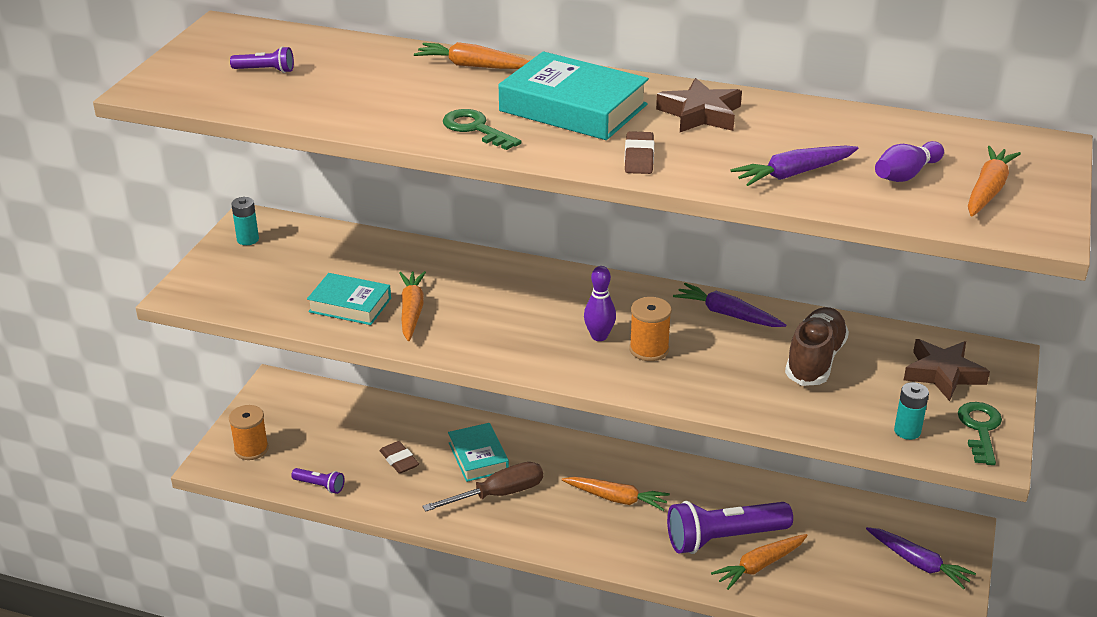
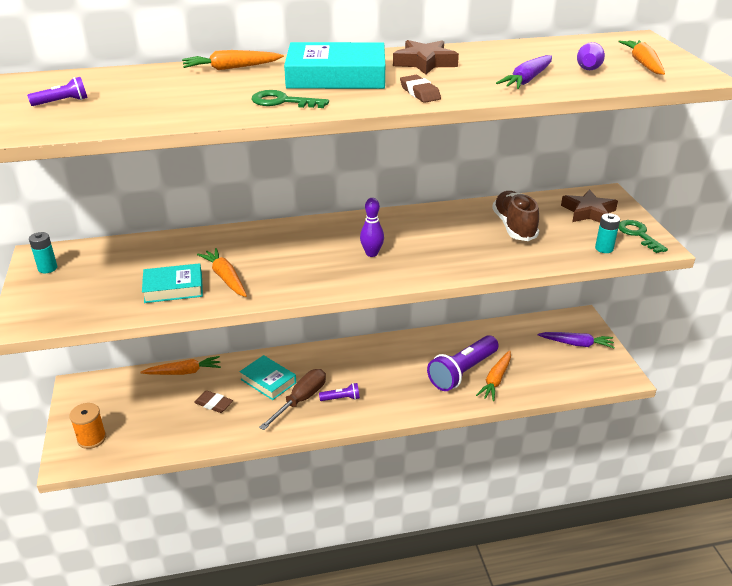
camera: 30 degrees left, 0 degrees up
(320, 486) = (167, 444): purple flashlight -> purple flashlight (341, 398)
(616, 498) = (379, 373): orange carrot -> orange carrot (183, 372)
(649, 349) = (411, 251): orange spool -> none
(727, 314) = (437, 216): purple carrot -> none

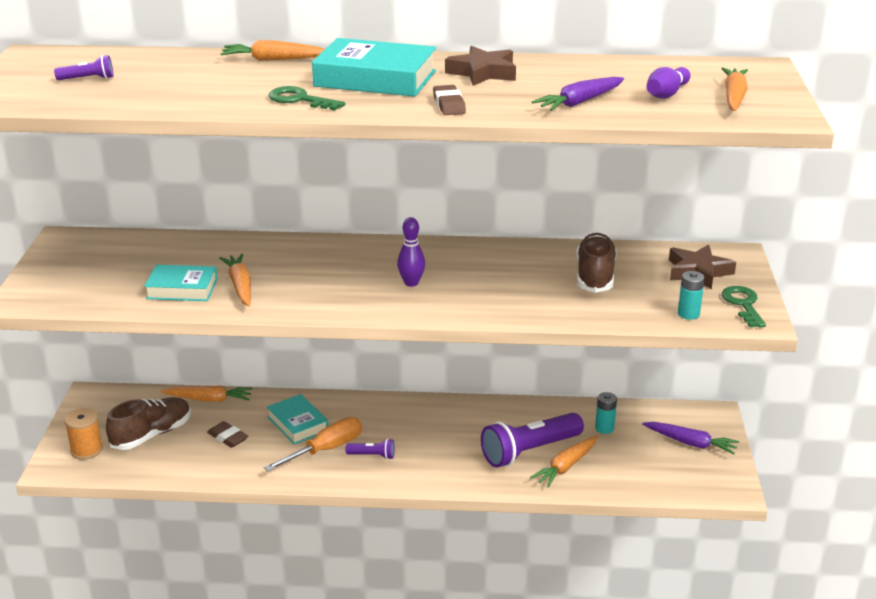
camera: 15 degrees right, 5 degrees down
(47, 268) = (66, 252): turquoise battery -> turquoise battery (604, 428)
(146, 413) = (152, 435): none -> brown shoe
(301, 400) = (326, 449): brown screwdriver -> orange screwdriver

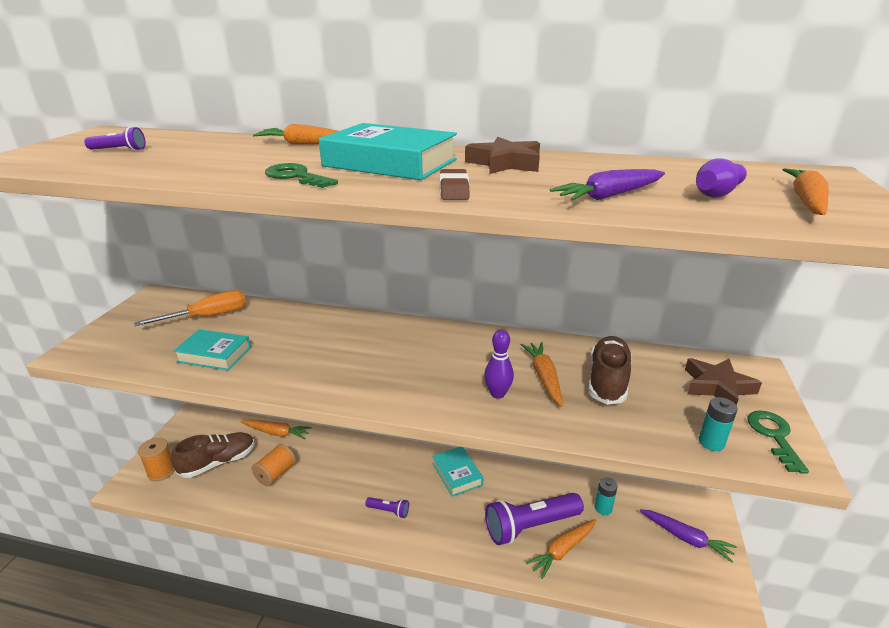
camera: 10 degrees right, 0 degrees up
(228, 437) = (276, 474): brown eraser -> orange spool
(240, 286) = (266, 357): orange carrot -> orange carrot (544, 377)
(298, 424) = (337, 467): turquoise book -> turquoise book (457, 474)
(326, 449) = (351, 498): orange screwdriver -> orange screwdriver (208, 316)
(411, 283) = (423, 370): purple bowling pin -> purple bowling pin (497, 394)

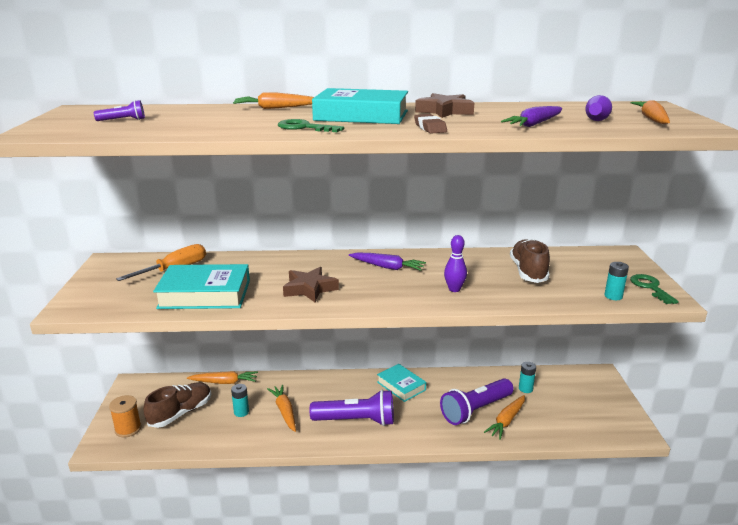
camera: 15 degrees left, 5 degrees down
(214, 354) = (205, 294): turquoise book -> turquoise book, size x1.60
(276, 474) = (241, 412): orange spool -> turquoise battery
(389, 511) = (356, 420): purple flashlight -> purple flashlight, size x2.21
(544, 377) = (482, 275): orange carrot -> orange carrot (284, 411)
(685, 538) = (592, 397): purple carrot -> purple carrot (387, 267)
(717, 387) = (603, 266): brown star -> brown star (309, 289)

